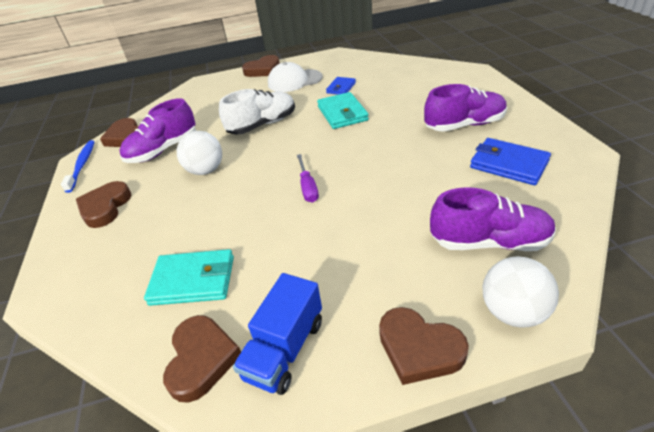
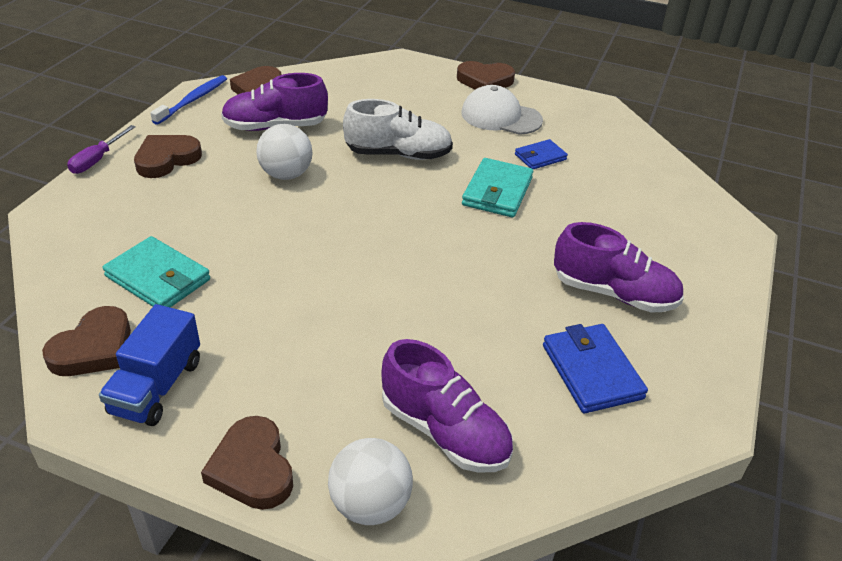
camera: 30 degrees right, 0 degrees up
(285, 349) = (157, 387): blue truck -> blue truck turned 45 degrees counterclockwise
(308, 187) = (353, 255): purple screwdriver -> purple screwdriver (97, 160)

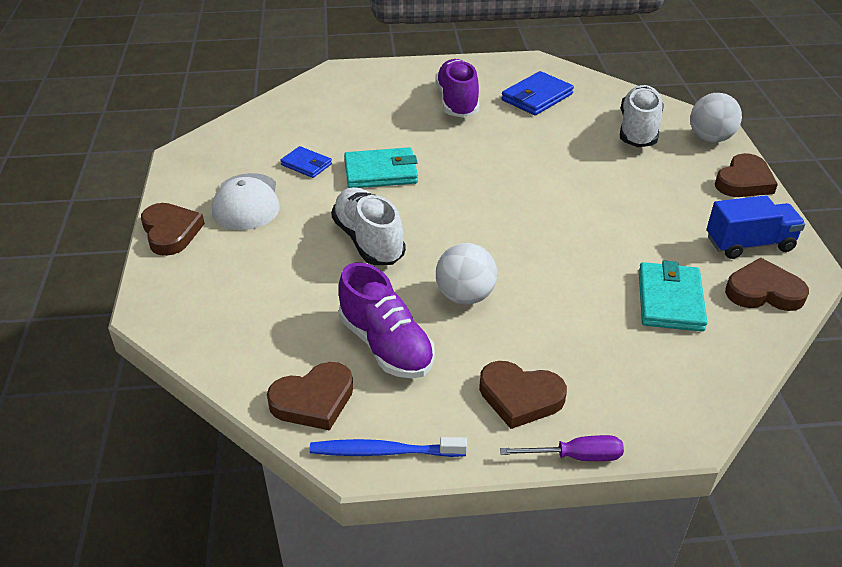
camera: 115 degrees left, 0 degrees up
(444, 431) = (638, 130): purple shoe -> white shoe

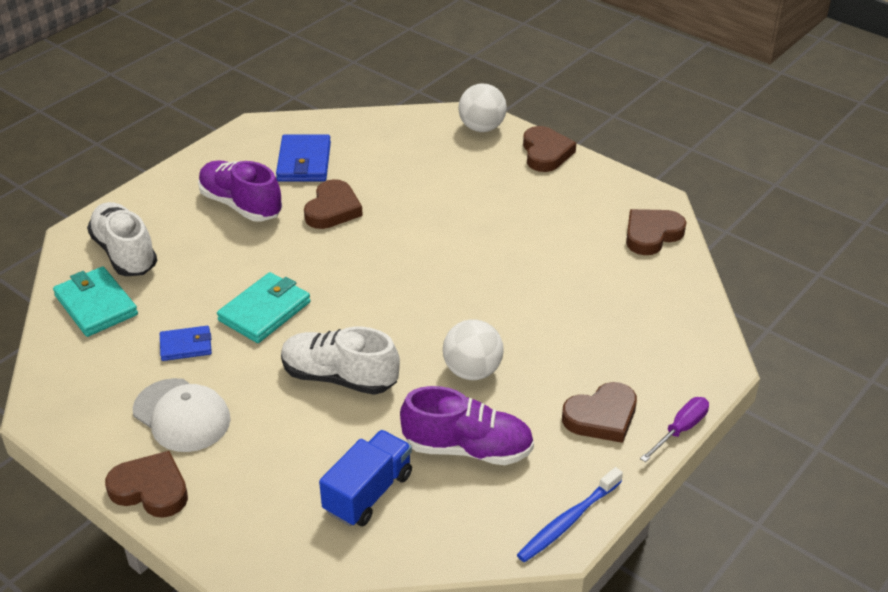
camera: 45 degrees left, 0 degrees up
(313, 400) = (473, 527): brown heart -> brown heart (332, 209)
(638, 130) = (422, 150): white shoe -> white shoe (125, 253)
(670, 300) = (606, 279): turquoise wallet -> turquoise wallet (96, 305)
(749, 244) = (604, 203): blue truck -> blue truck (368, 493)

